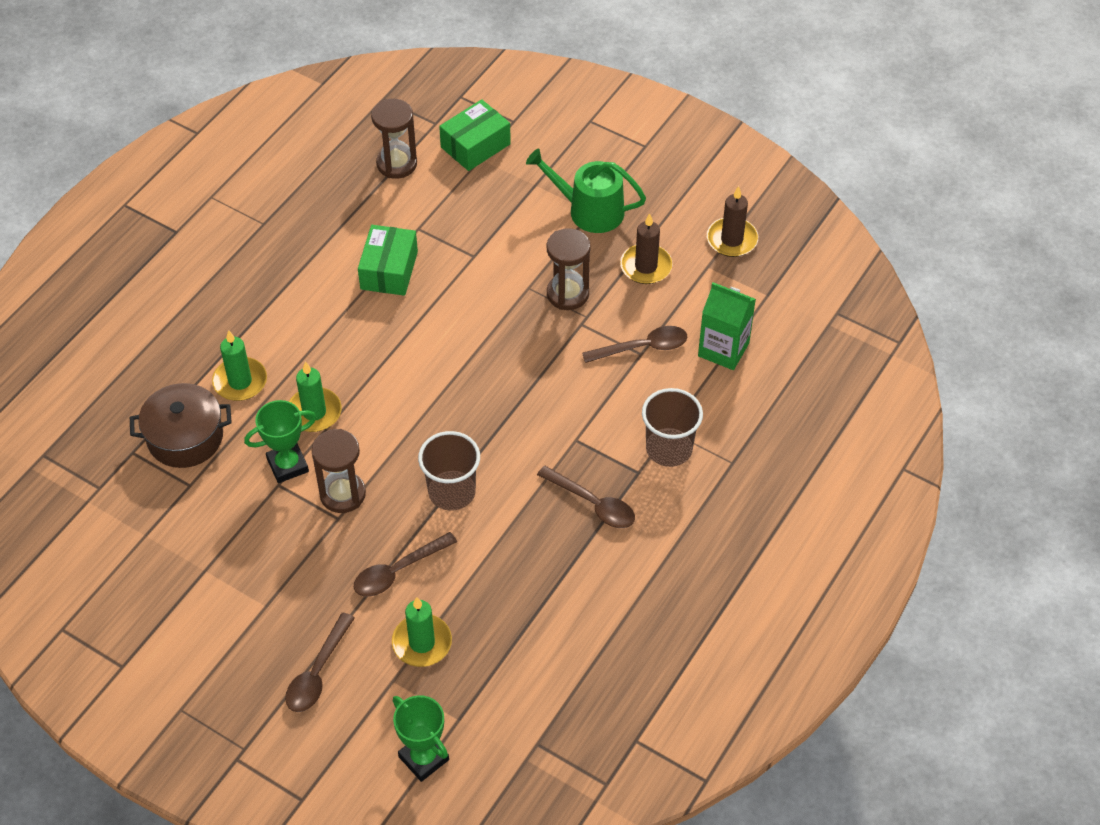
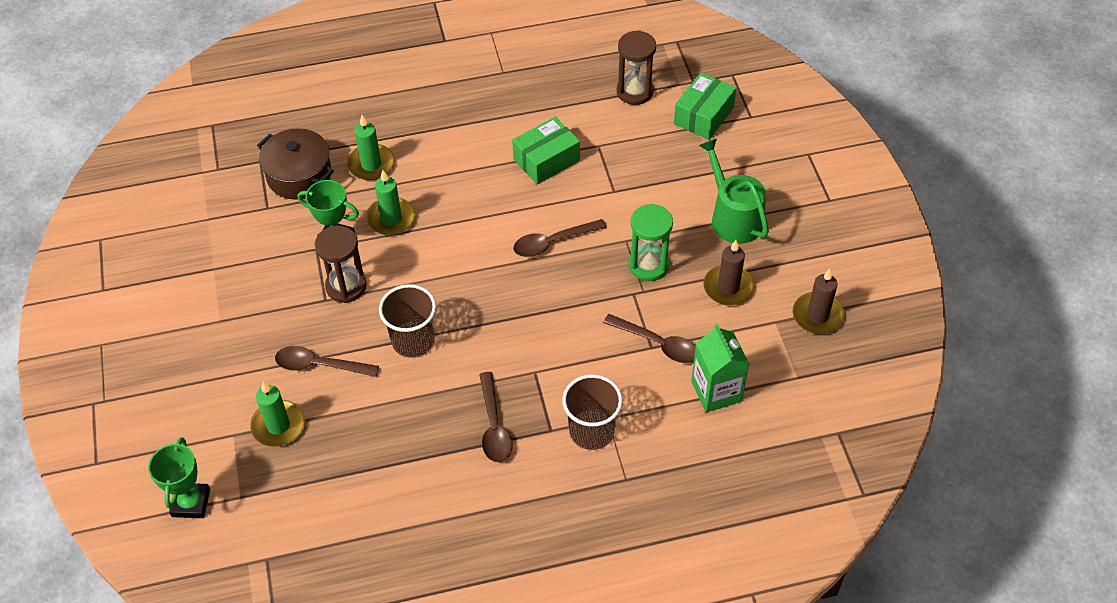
camera: 45 degrees right, 0 degrees up
(317, 672) = (198, 390): brown spoon -> brown spoon (553, 242)
(475, 146) = (703, 116): green box -> green box turned 60 degrees counterclockwise
(567, 294) = (648, 265): brown hourglass -> green hourglass

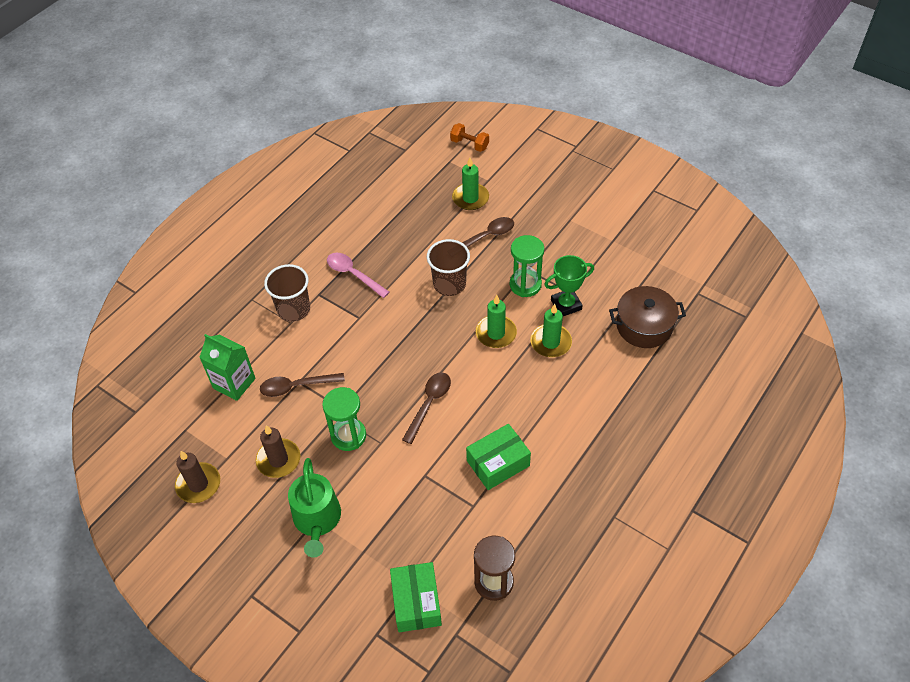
camera: 140 degrees right, 0 degrees up
(191, 503) = (469, 144): green trophy -> orange dumbbell
(346, 286) = (525, 285): brown hourglass -> green hourglass
(371, 164) = (610, 368): green candle -> green candle (496, 333)
(494, 426) = (353, 274): brown spoon -> pink spoon
(546, 160) = (498, 463): green box -> green box turned 45 degrees clockwise
(733, 217) = (317, 520): green watering can -> green watering can turned 60 degrees clockwise

